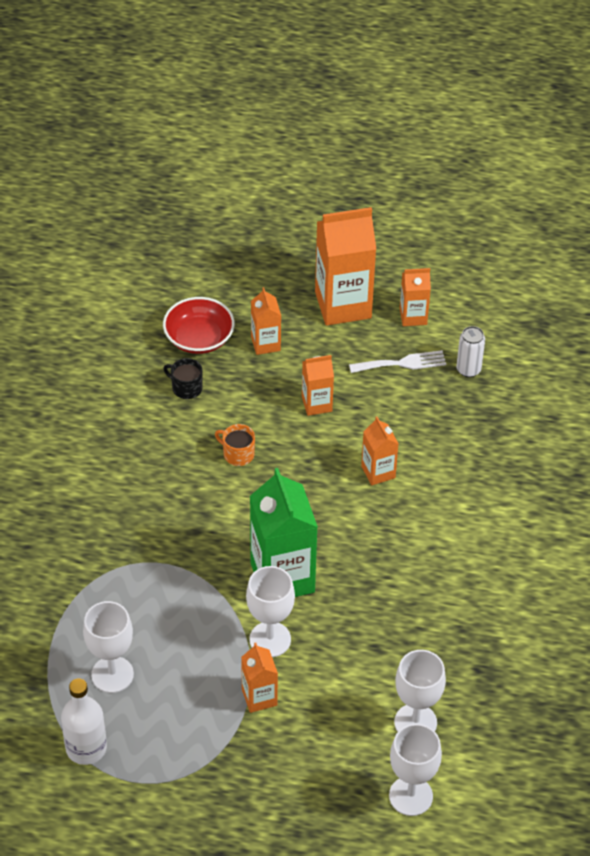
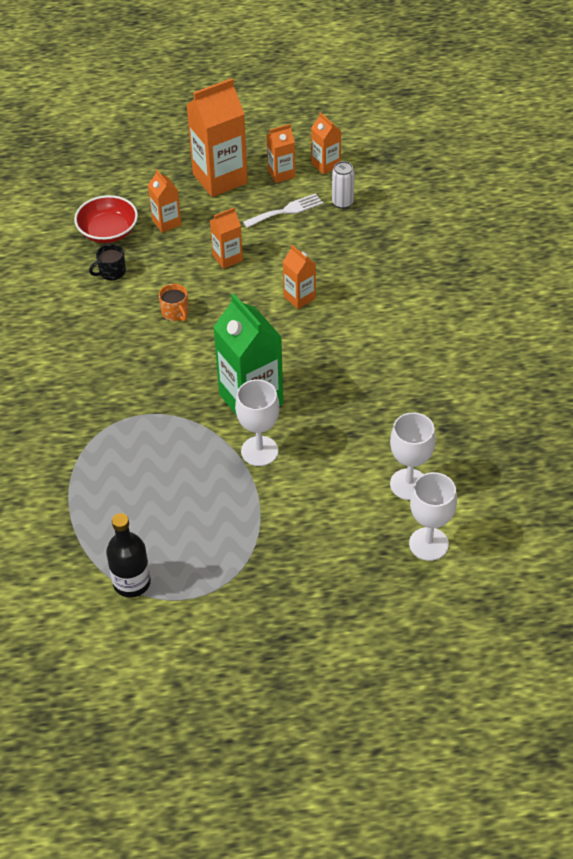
camera: 15 degrees left, 0 degrees up
(86, 748) = (132, 582): white bottle -> black bottle
(112, 674) = (132, 516): white goblet -> none
(186, 388) = (111, 272): black mug -> black mug turned 45 degrees counterclockwise
(237, 454) = (175, 312): orange mug -> orange mug turned 135 degrees counterclockwise
(259, 697) = (268, 500): orange carton -> orange carton (326, 165)

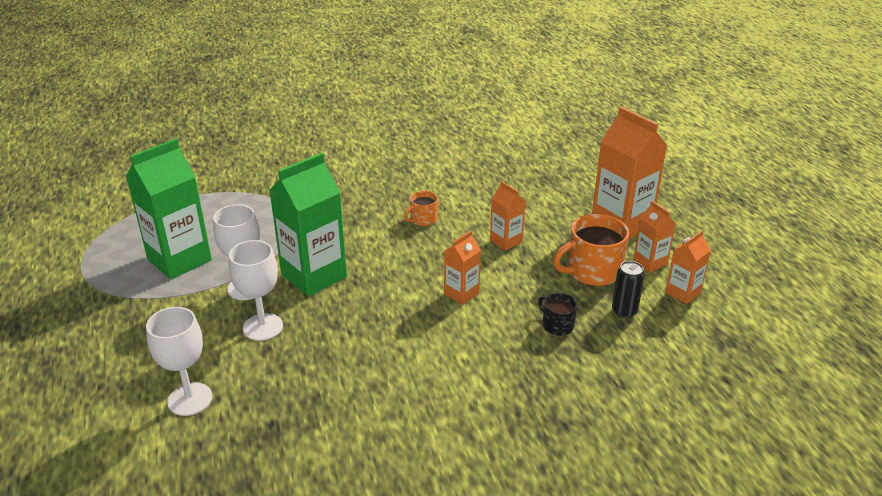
camera: 80 degrees right, 15 degrees down
(108, 231) = (519, 172): red bowl -> none
(111, 272) = (467, 180): black mug -> black mug (557, 325)
(132, 582) = (106, 234): black bottle -> none
(166, 222) = (543, 201): orange carton -> none
(199, 509) = (179, 260): none -> green carton
(286, 211) = (592, 271): white fork -> orange mug
(342, 203) = (624, 311): white can -> black can
(428, 544) = (102, 421): white goblet -> white goblet (263, 327)

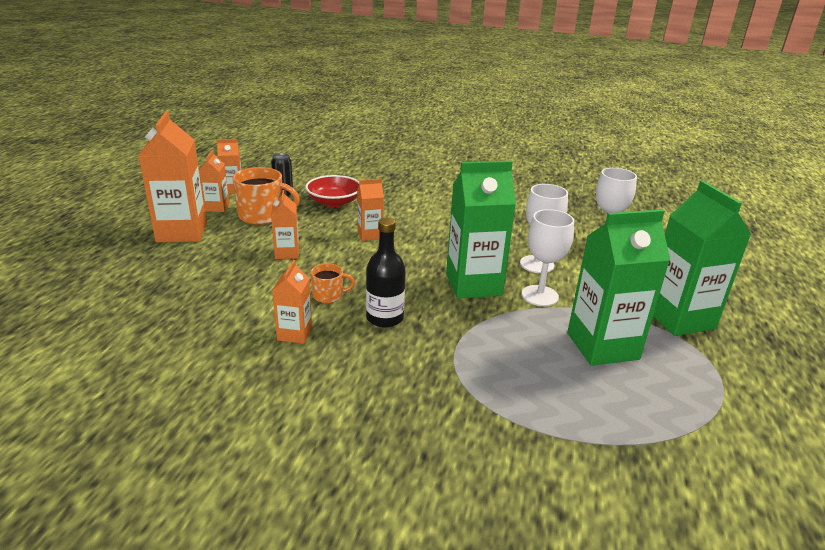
camera: 150 degrees left, 5 degrees down
(105, 314) = (679, 318): none -> green carton
(363, 219) = (384, 318): none -> black bottle
(412, 187) = (294, 334): none -> orange carton
(557, 325) = (334, 202): black mug -> red bowl

